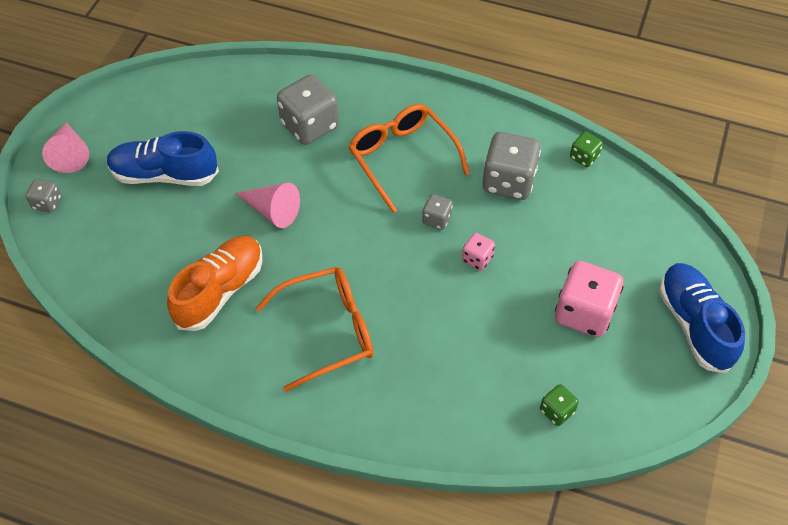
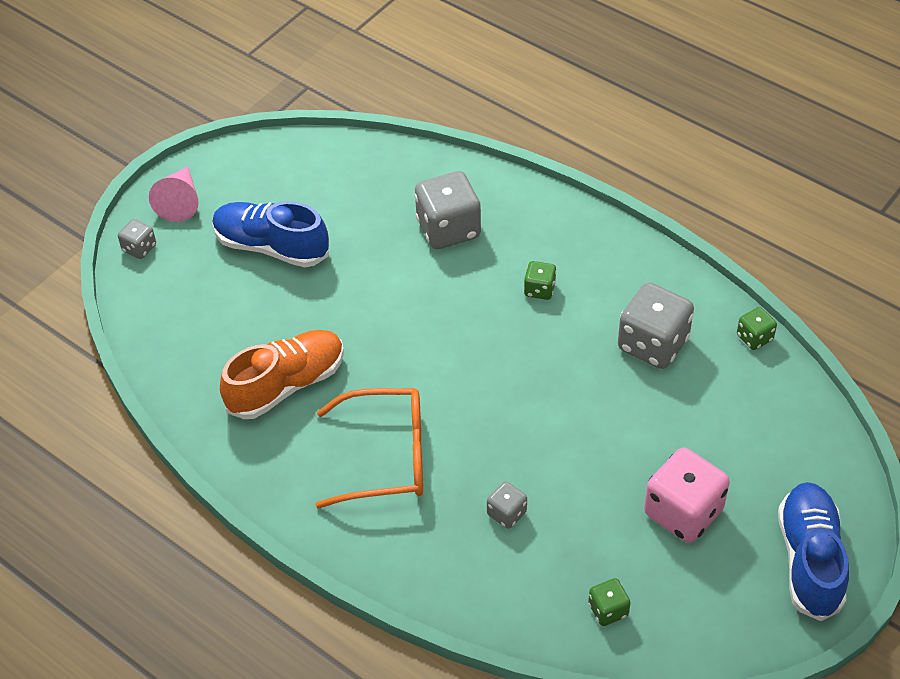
camera: 20 degrees right, 5 degrees down
(272, 211) = (373, 313): pink cone -> none
(402, 158) = (539, 289): orange glasses -> green dice
(436, 219) = (553, 366): grey dice -> grey dice (506, 513)
(477, 258) = (582, 421): pink dice -> none

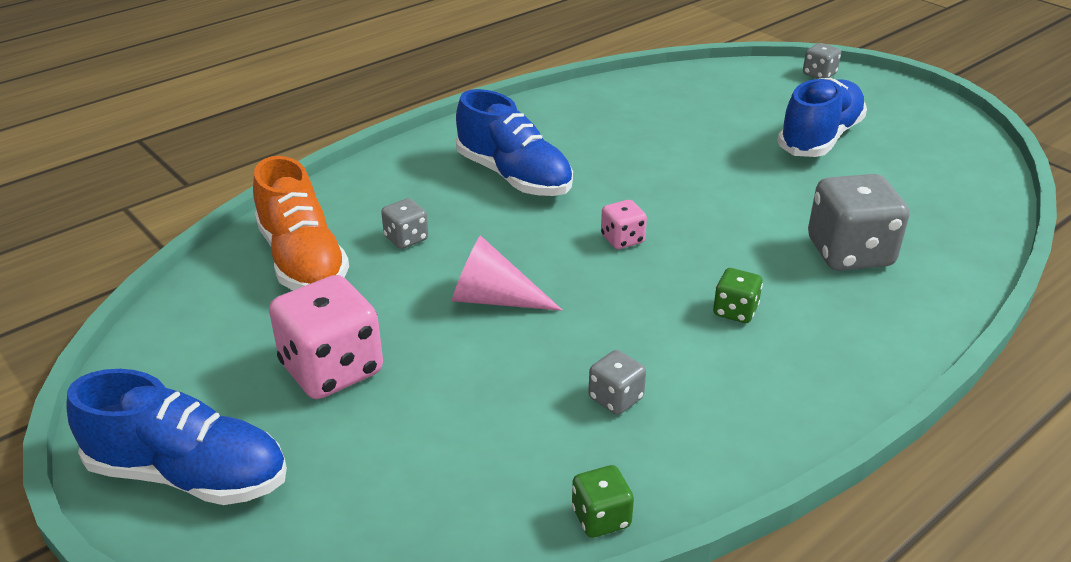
camera: 100 degrees right, 15 degrees down
(180, 201) = (887, 96): pink cone -> pink cone (494, 299)
(286, 385) = (625, 133): orange shoe -> orange shoe (302, 260)
(386, 457) = (514, 177): orange glasses -> blue shoe
(467, 364) = (622, 239): none -> pink dice
(608, 610) = (245, 286): green dice -> none
(653, 344) = (615, 398): grey dice -> grey dice, size x0.50

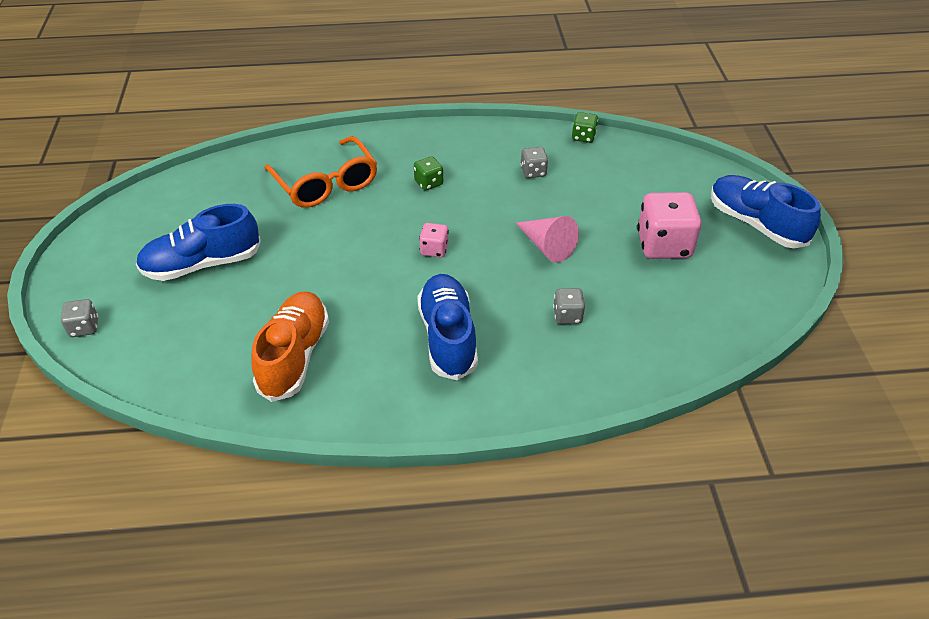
camera: 145 degrees left, 10 degrees up
(302, 260) = (648, 330): orange shoe -> orange shoe (294, 356)
(849, 253) = (326, 183): grey dice -> orange glasses

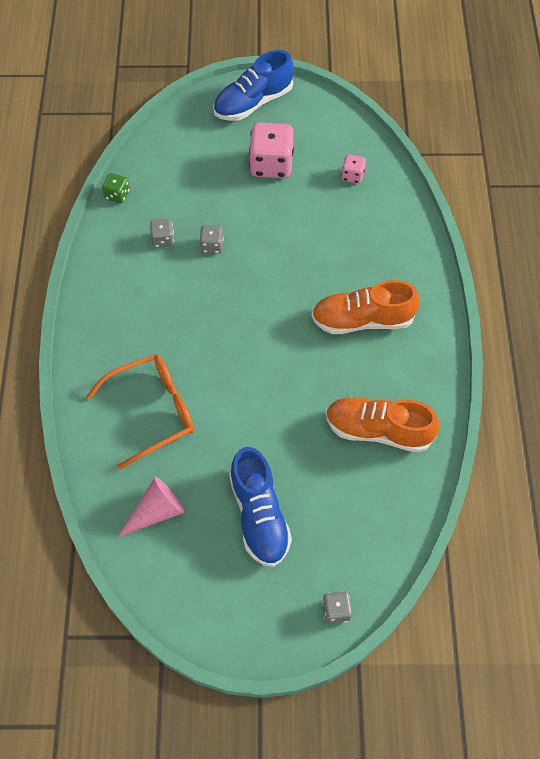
camera: 85 degrees left, 15 degrees up
(429, 183) = (166, 323): green dice -> none
(434, 249) = (259, 324): pink dice -> pink dice (352, 176)
(448, 337) = (362, 320): blue shoe -> orange shoe
(546, 246) = (264, 242): pink cone -> pink cone (156, 512)
(567, 315) = (344, 239): grey dice -> grey dice (212, 246)

